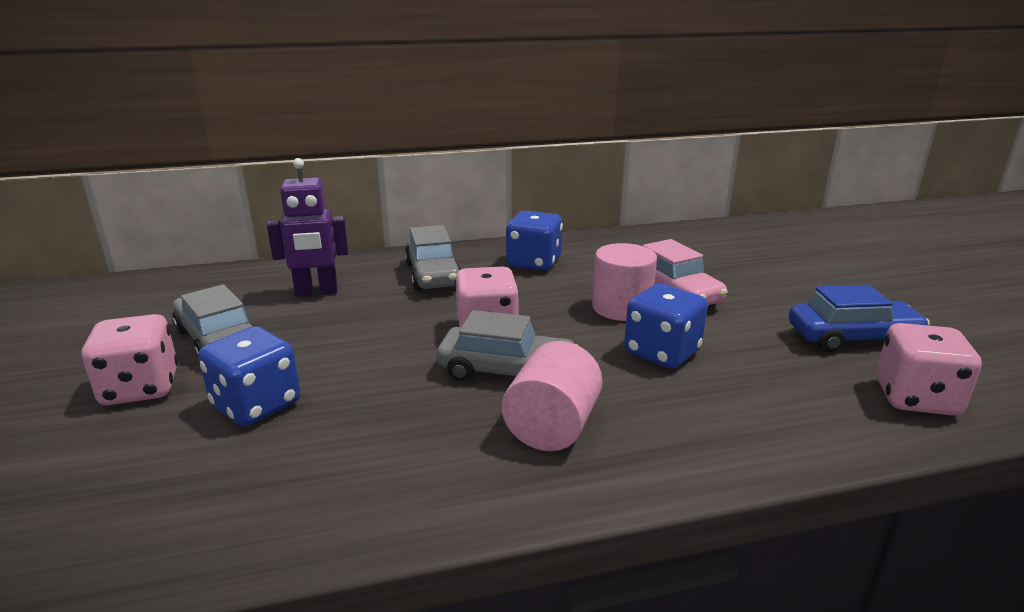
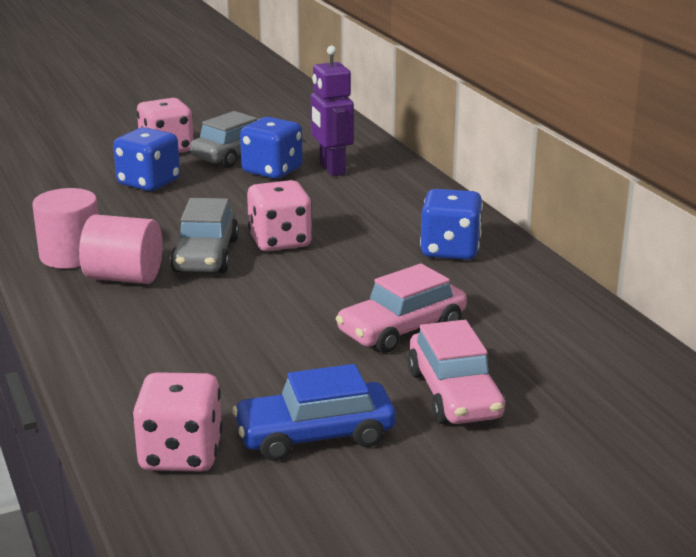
camera: 80 degrees right, 0 degrees up
(433, 275) = (391, 207): grey car -> none
(621, 308) = (348, 300): pink cylinder -> pink cylinder (71, 255)
(662, 352) = (253, 321): blue dice -> blue dice (272, 171)
(770, 285) = (454, 394): none -> pink car
(852, 338) = (315, 435): blue car -> blue car turned 90 degrees clockwise

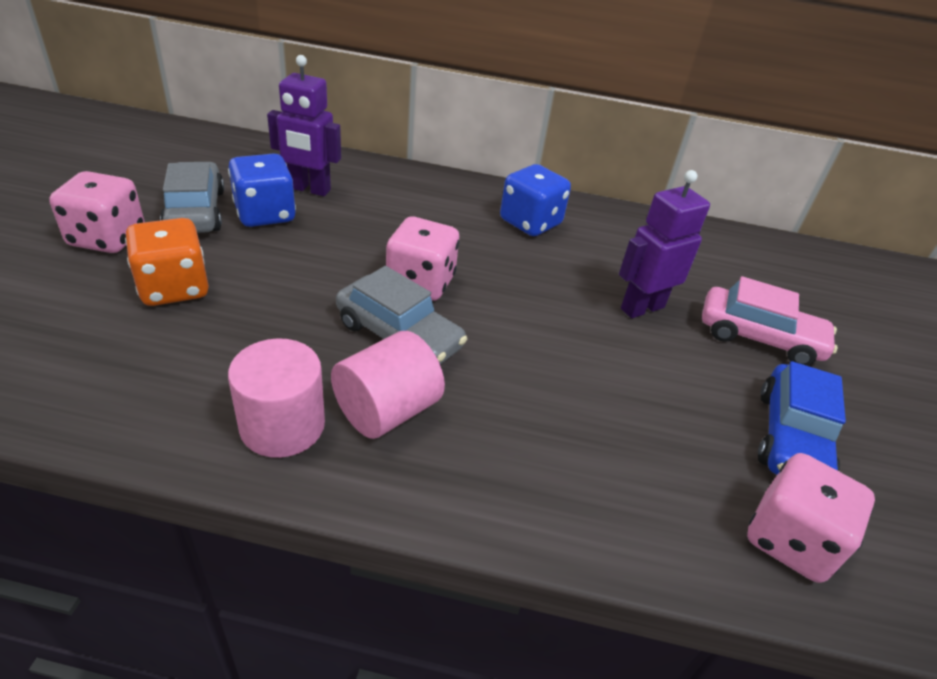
camera: 60 degrees left, 15 degrees up
(149, 183) = (174, 288): blue dice -> orange dice
(402, 329) = (642, 308): pink car -> purple robot

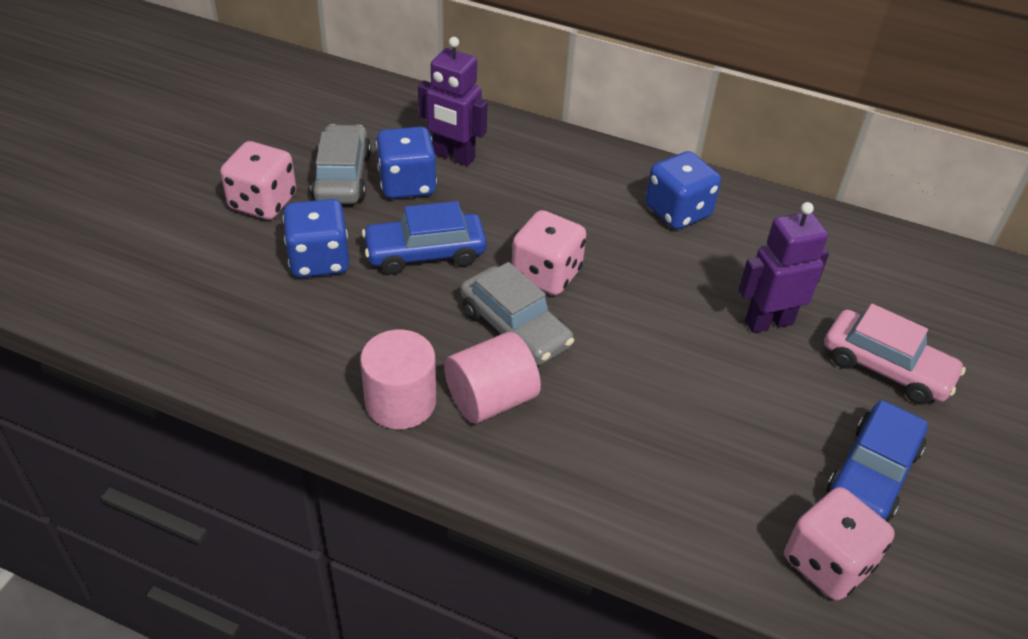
camera: 15 degrees right, 5 degrees up
(174, 288) = (319, 260): orange dice -> blue dice
(292, 273) = (425, 253): none -> blue car

